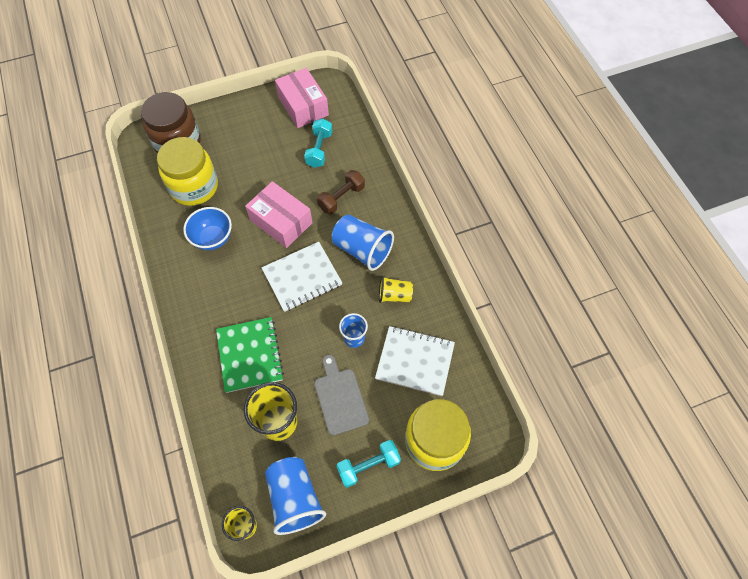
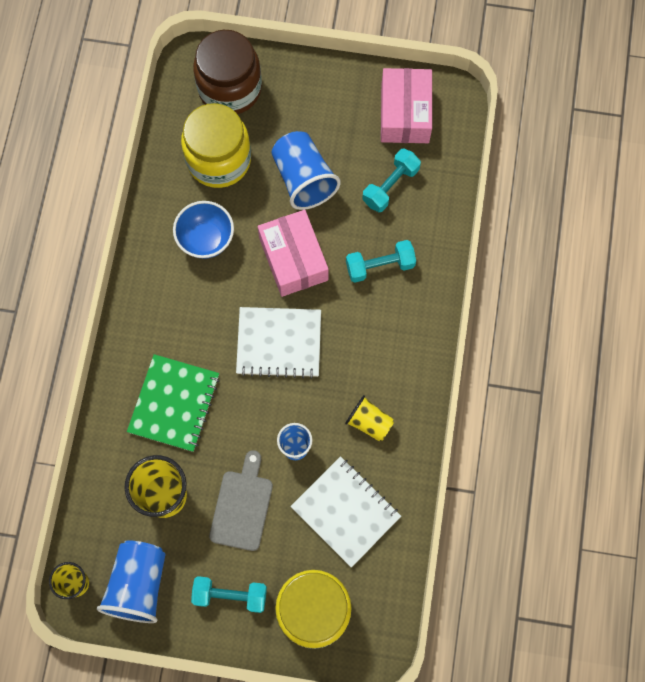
camera: 30 degrees right, 10 degrees up
(341, 198) = (380, 266): brown dumbbell -> turquoise dumbbell
(362, 250) = (365, 346): blue cup -> blue cup (303, 179)

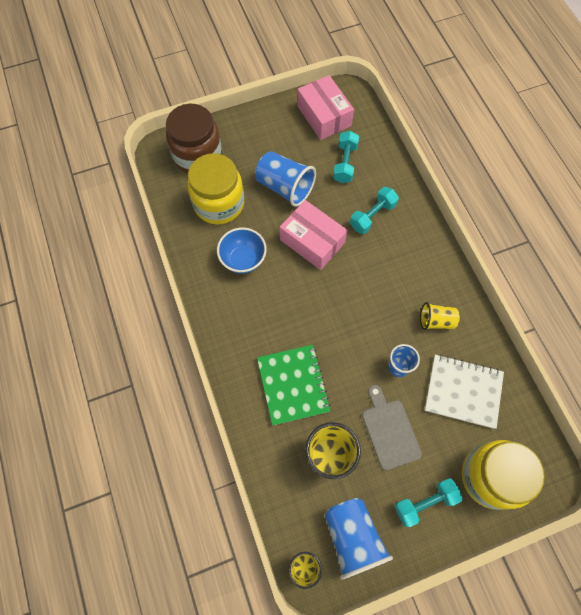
camera: 30 degrees left, 5 degrees down
(279, 343) = (339, 302): white notebook -> none

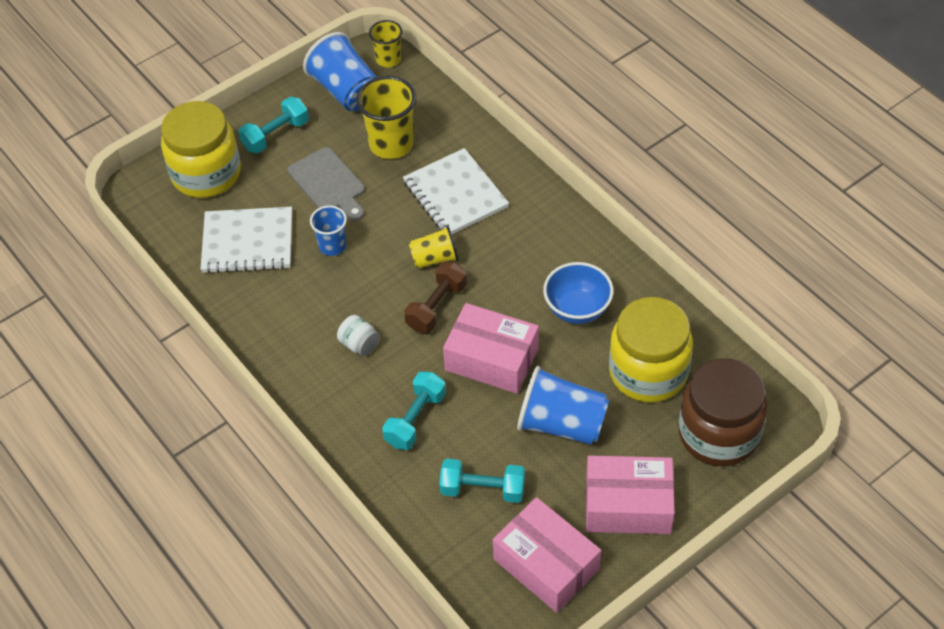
camera: 165 degrees right, 15 degrees down
(267, 133) = (628, 505): none -> pink box
(293, 385) = (455, 195): green notebook -> white notebook
(336, 291) = (436, 307): none -> brown dumbbell
(345, 163) = (482, 489): turquoise dumbbell -> turquoise dumbbell turned 75 degrees counterclockwise
(396, 278) = (359, 344): none -> white jar
(436, 321) = (294, 308): yellow cup -> yellow cup (435, 258)

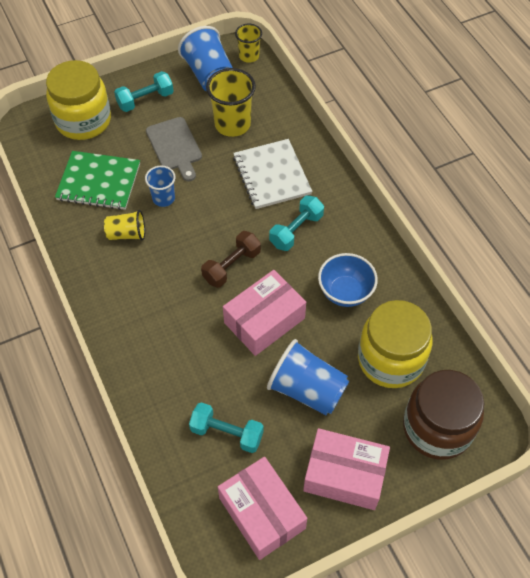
camera: 10 degrees right, 5 degrees up
(248, 242) = (99, 182): white notebook -> green notebook
(359, 344) = (161, 285): white jar -> none
(415, 419) = (188, 359): turquoise dumbbell -> turquoise dumbbell (296, 230)
(435, 258) = (241, 225): yellow cup -> yellow cup (127, 234)
(491, 359) = (264, 320): pink box -> pink box turned 75 degrees counterclockwise

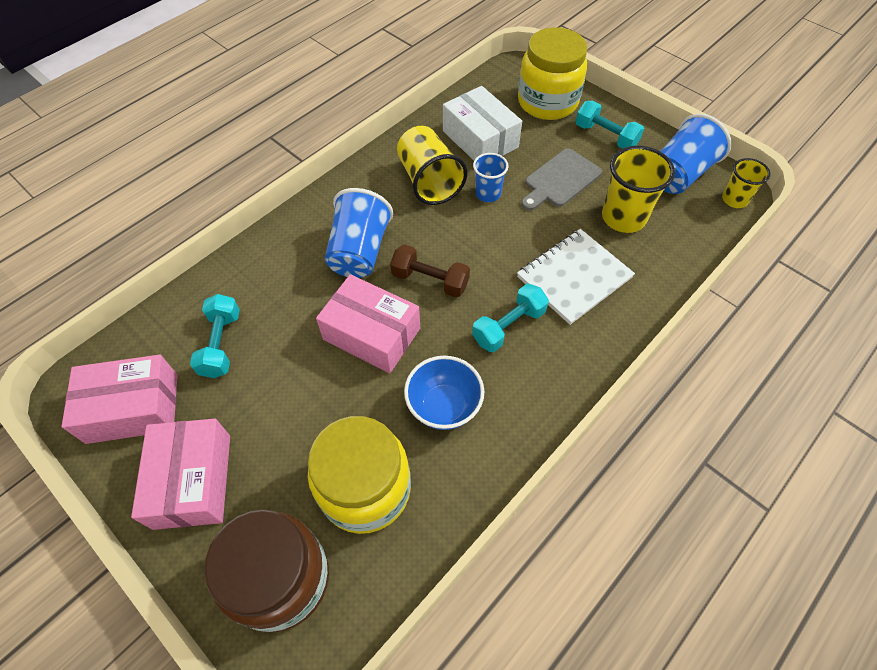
camera: 70 degrees right, 0 degrees up
(99, 182) = (480, 139): green notebook -> white box
(127, 234) = (429, 181): yellow cup -> yellow cup, size x1.68
(262, 513) = (133, 408): pink box -> pink box turned 45 degrees clockwise
(296, 230) = (509, 326): turquoise dumbbell -> turquoise dumbbell turned 60 degrees counterclockwise
(307, 389) = (295, 405): blue cup -> blue cup (359, 251)

